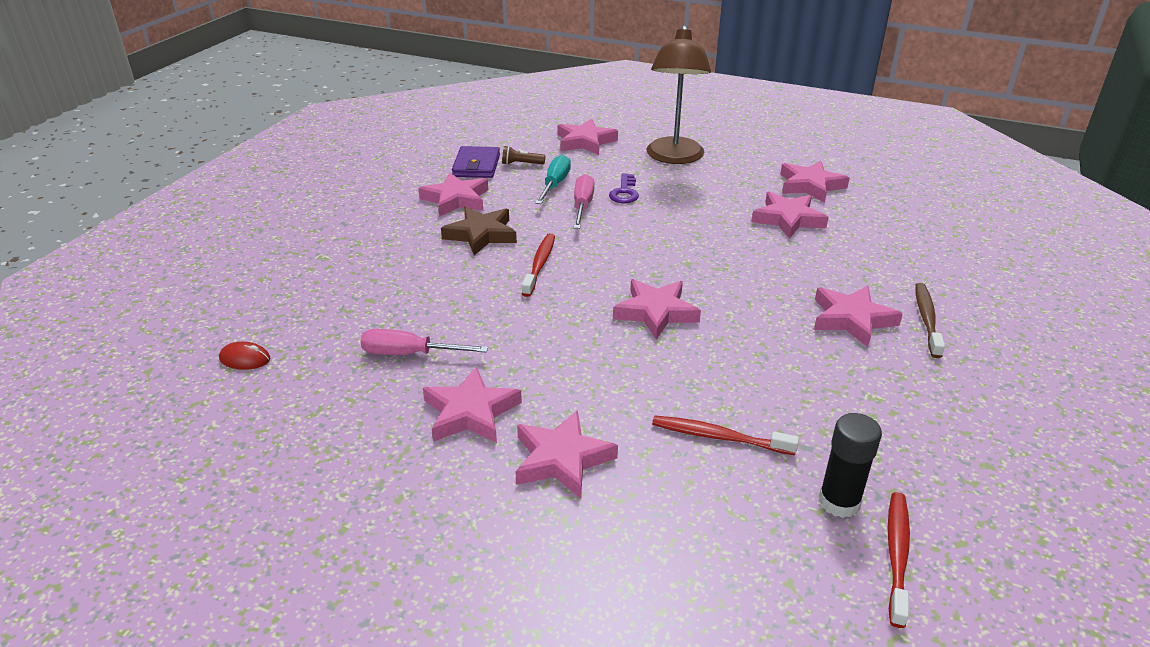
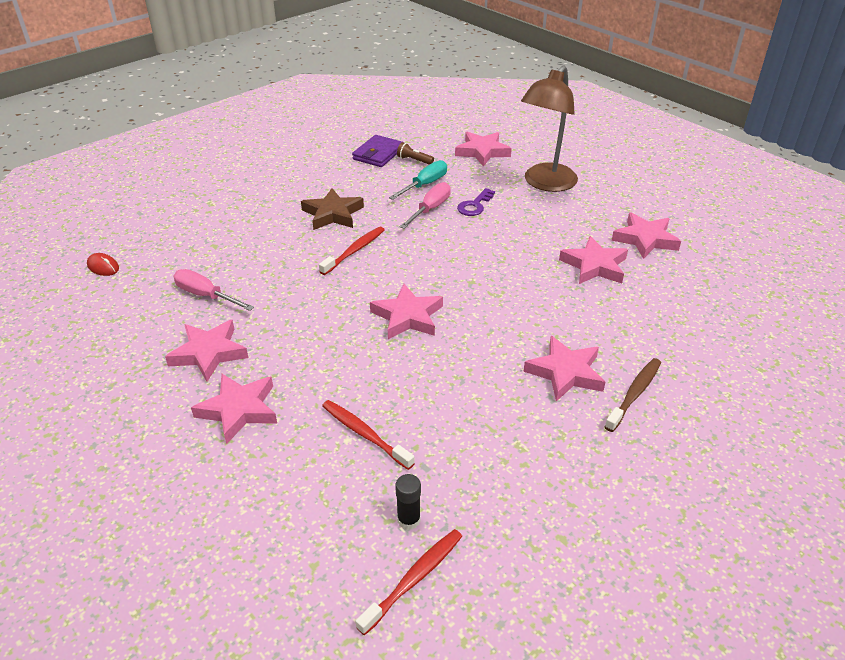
camera: 25 degrees right, 5 degrees up
(456, 199) = (339, 179): pink star -> none
(839, 502) = (408, 520): black glue stick -> black glue stick, size x0.67

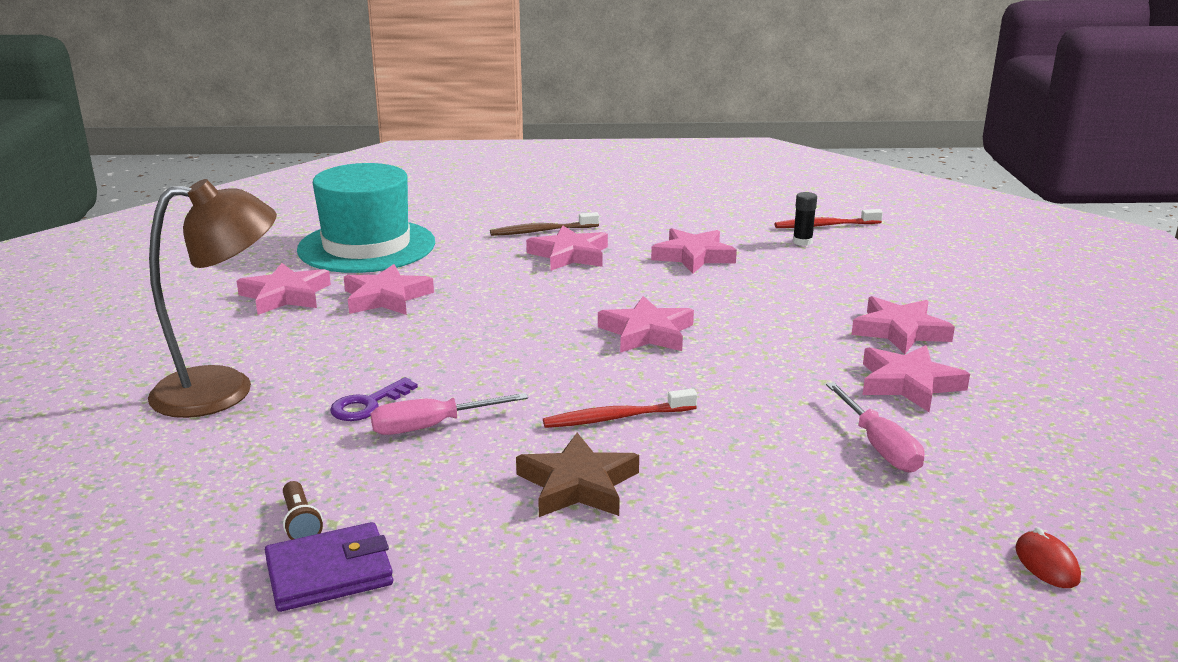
camera: 140 degrees left, 15 degrees down
(364, 434) = (791, 282): red toothbrush -> none
(425, 185) = (370, 467): turquoise screwdriver -> none
(475, 205) = (368, 404): purple key -> purple key turned 150 degrees clockwise
(482, 152) = (175, 481): pink star -> pink star (693, 256)
(701, 302) = (367, 246): none -> turquoise hat

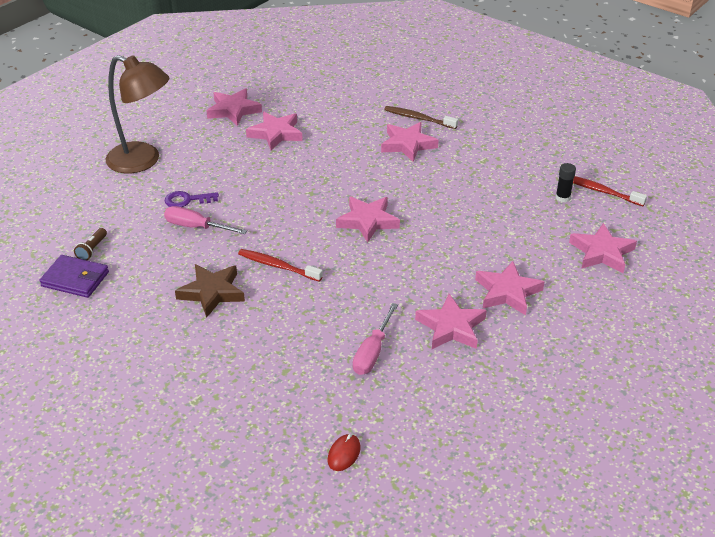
camera: 40 degrees right, 15 degrees up
(367, 246) = (312, 90): turquoise hat -> none
(693, 256) = (476, 178): pink star -> pink star (601, 252)

